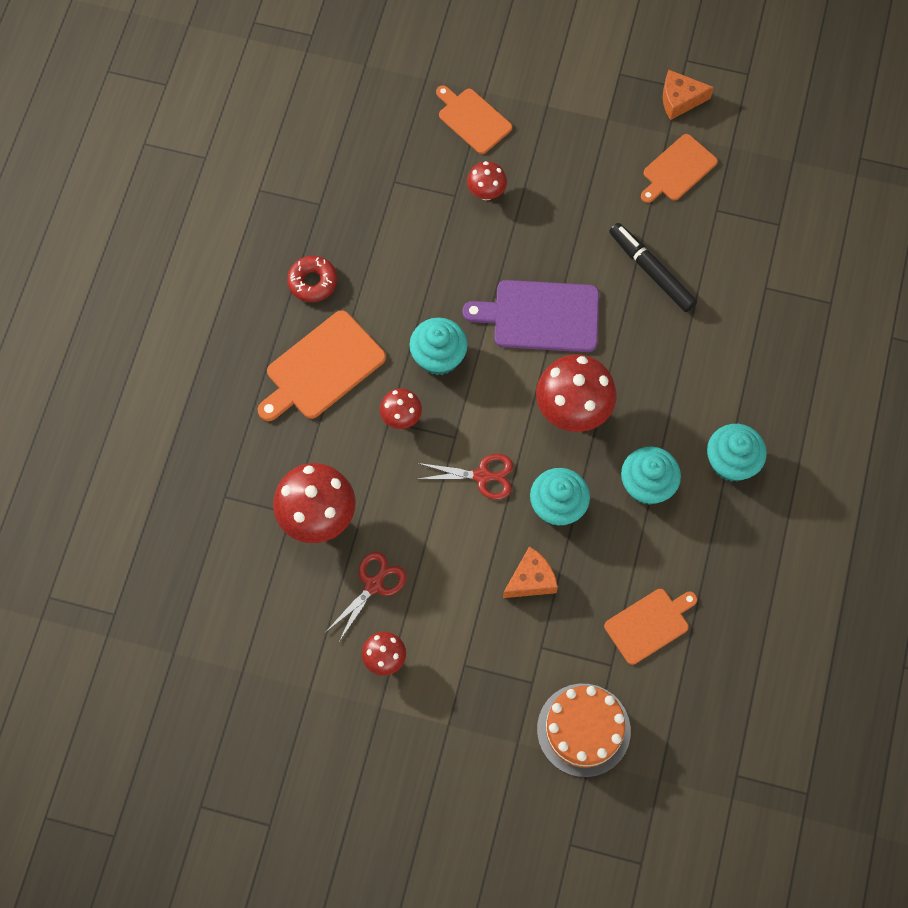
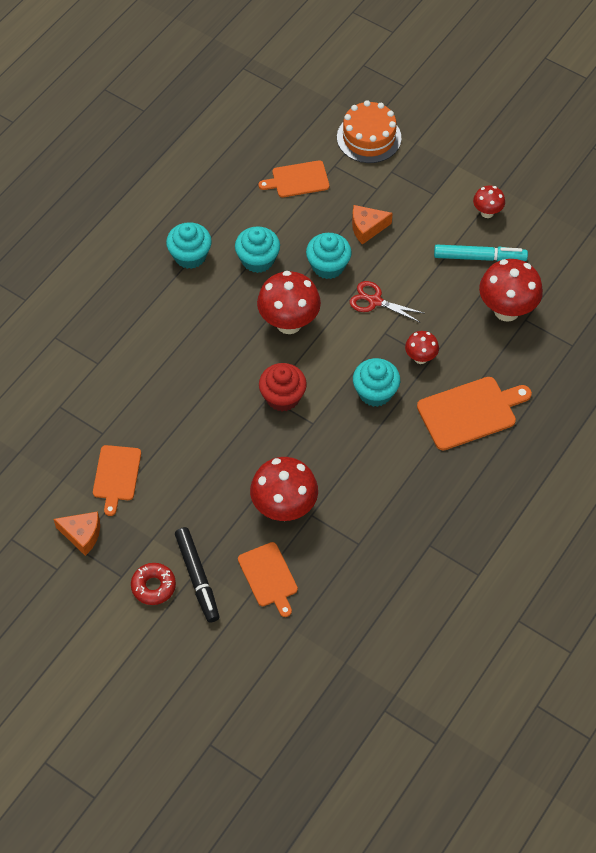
camera: 160 degrees left, 10 degrees down
(312, 282) = (456, 481): red donut -> red donut (153, 586)
(374, 584) = (479, 257): red scissors -> turquoise marker
(486, 193) = (284, 508): red mushroom -> red mushroom, size x1.88
(540, 316) = (282, 397): purple cutting board -> red cupcake
(651, 271) = (179, 403): black marker -> black marker (197, 577)
(677, 169) = (116, 476): orange cutting board -> orange cutting board turned 120 degrees clockwise

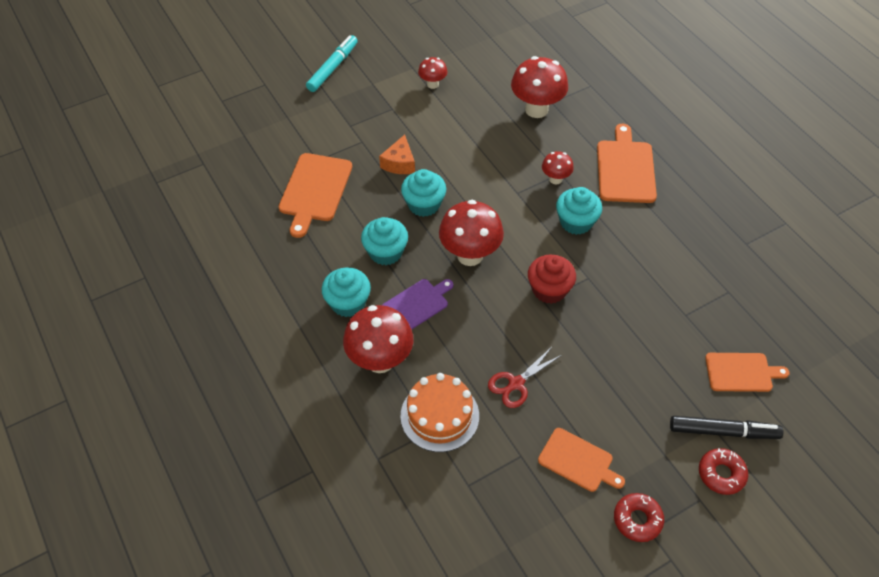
camera: 65 degrees left, 5 degrees down
(82, 535) = (637, 520): orange cheese -> red donut
(214, 305) = (417, 304): none -> purple cutting board
(284, 508) = (671, 333): red mushroom -> red mushroom (380, 360)
(297, 180) = (314, 190): orange cutting board -> orange cutting board, size x1.51
(369, 137) = (303, 126): orange cake -> orange cake (439, 415)
(374, 301) = (480, 187): red scissors -> red scissors (516, 384)
(479, 257) = (474, 105): turquoise marker -> turquoise marker (333, 68)

